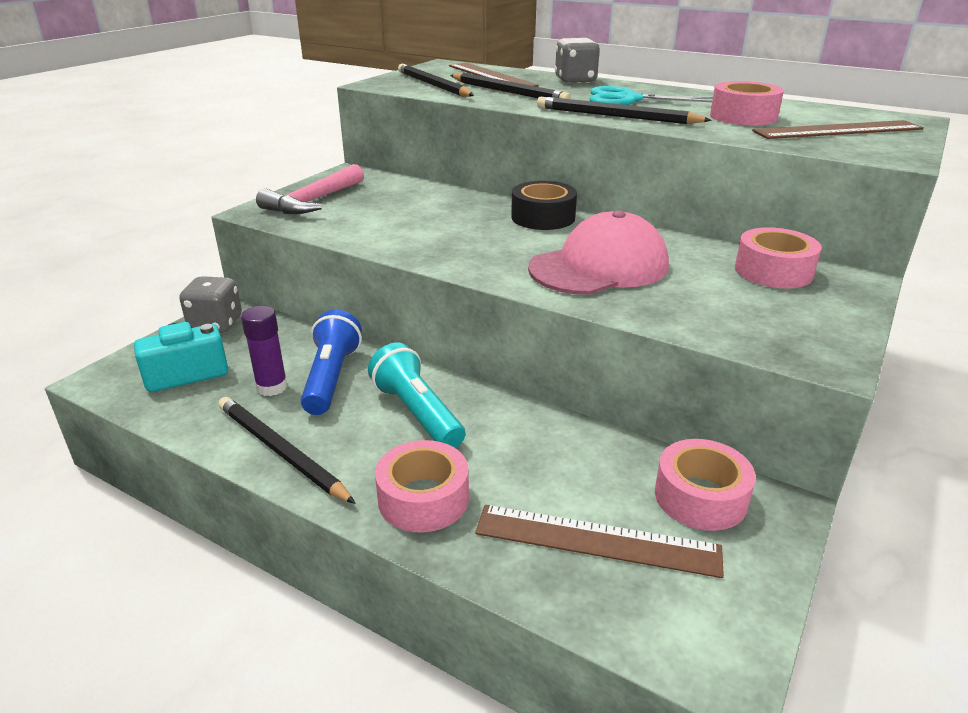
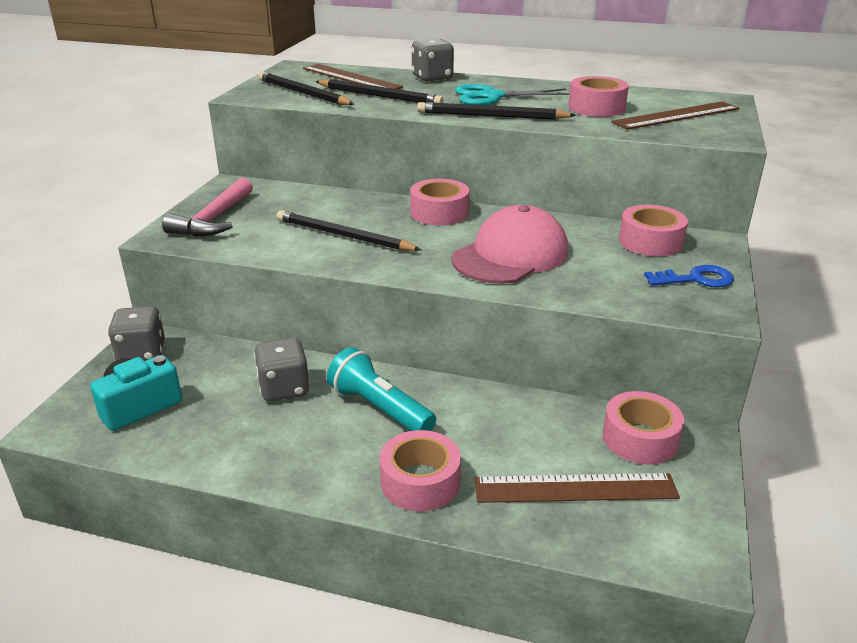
camera: 15 degrees left, 0 degrees up
(272, 387) = (232, 406): purple glue stick -> none
(281, 452) = (273, 464): black pencil -> black pencil (344, 236)
(331, 378) = (284, 388): blue flashlight -> grey dice
(543, 217) = (439, 212): black tape -> pink tape
(813, 318) = (696, 279): none -> blue key

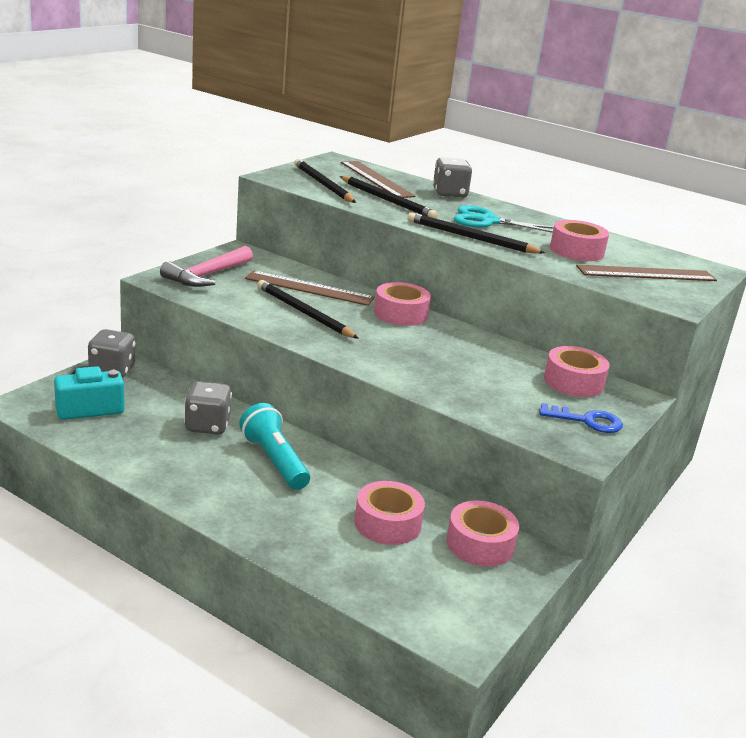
camera: 15 degrees right, 5 degrees down
(420, 482) = (272, 520): pink tape -> pink tape (387, 523)
(511, 255) = (435, 362): pink cap -> none
(575, 488) = (395, 562): brown ruler -> brown ruler (309, 288)

